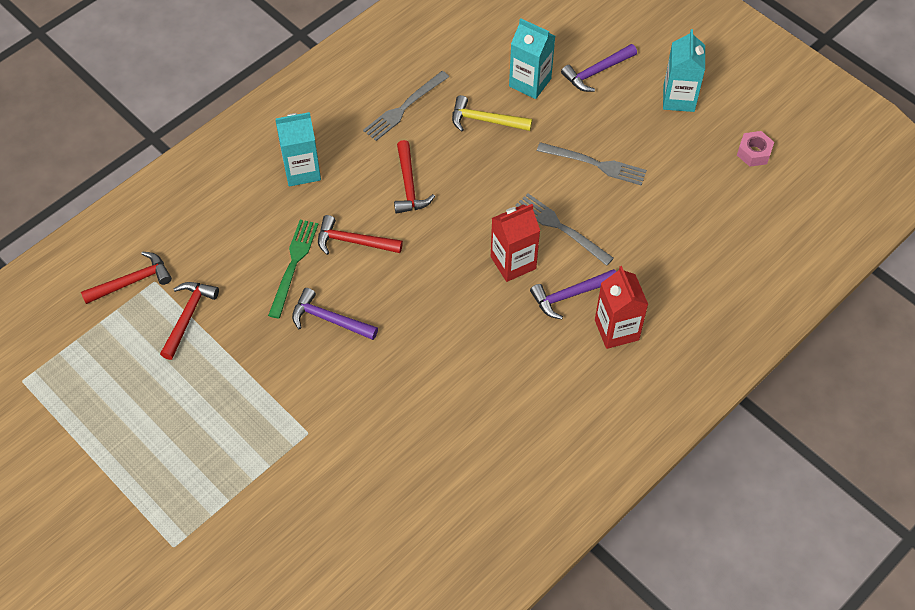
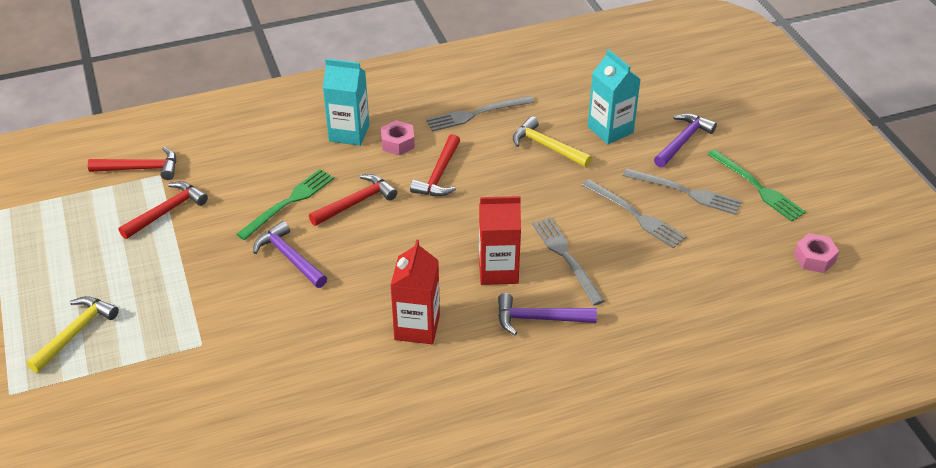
camera: 25 degrees right, 15 degrees down
(190, 467) = (75, 332): none -> yellow hammer
(352, 165) = (398, 143): none -> pink nut
(353, 241) = (356, 202): red hammer -> red hammer turned 105 degrees clockwise
(596, 72) = (683, 141): purple hammer -> purple hammer turned 135 degrees clockwise
(616, 330) = (568, 367): red carton -> red carton (417, 327)
(624, 125) = (685, 192): none -> grey fork
(678, 98) = (757, 187): turquoise carton -> green fork

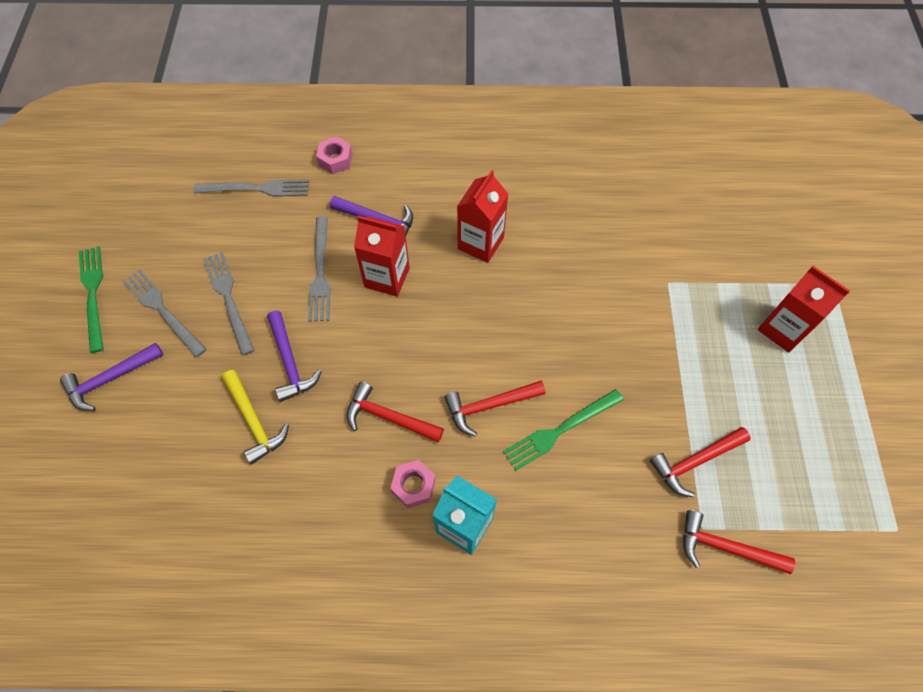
camera: 160 degrees left, 20 degrees up
(75, 332) = (782, 329): yellow hammer -> red carton
(289, 257) = (574, 354): purple hammer -> purple hammer (290, 362)
(439, 175) = (388, 417): red hammer -> red hammer turned 105 degrees counterclockwise
(476, 114) = (302, 506): grey fork -> grey fork (257, 189)
(610, 130) = (171, 423): turquoise carton -> none
(814, 258) = (117, 206): pink nut -> pink nut (335, 160)

